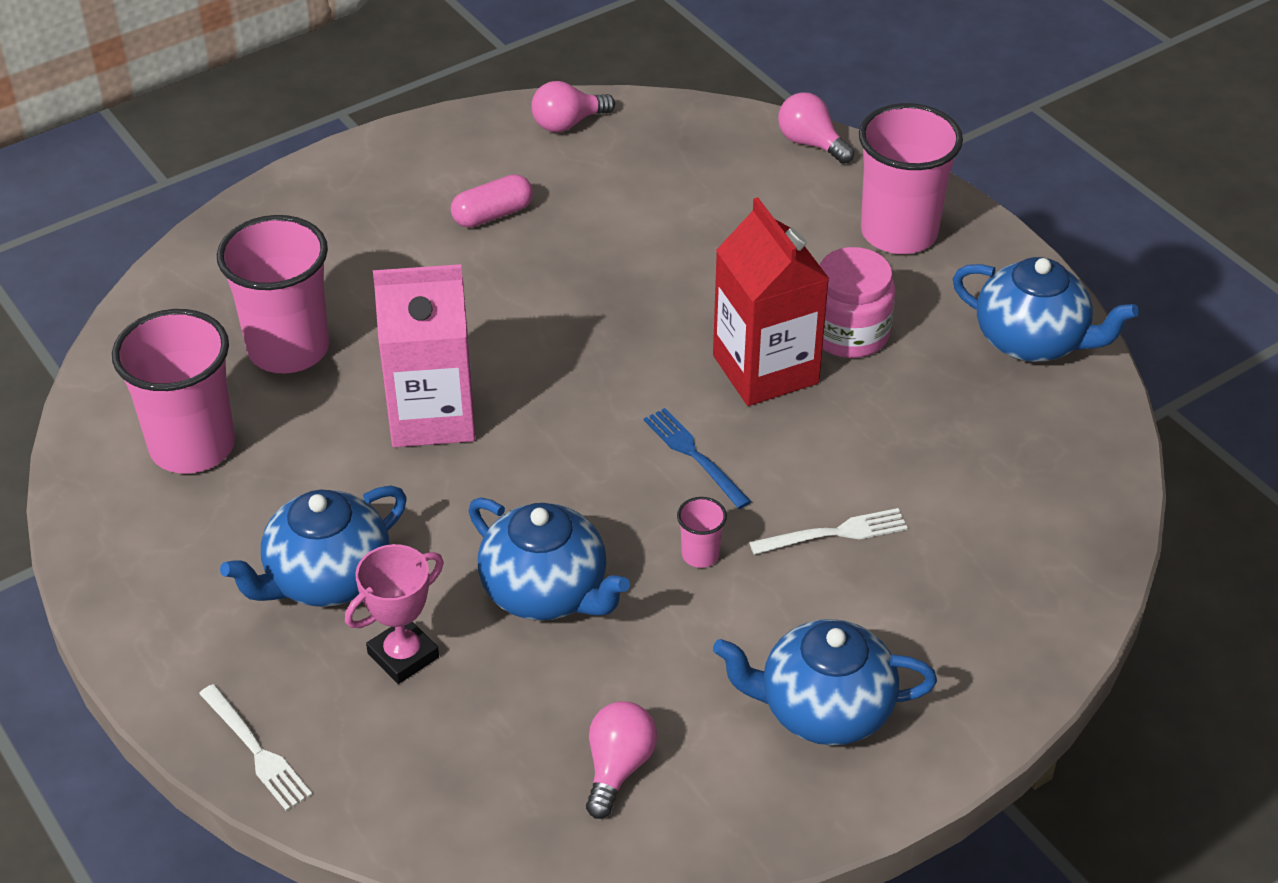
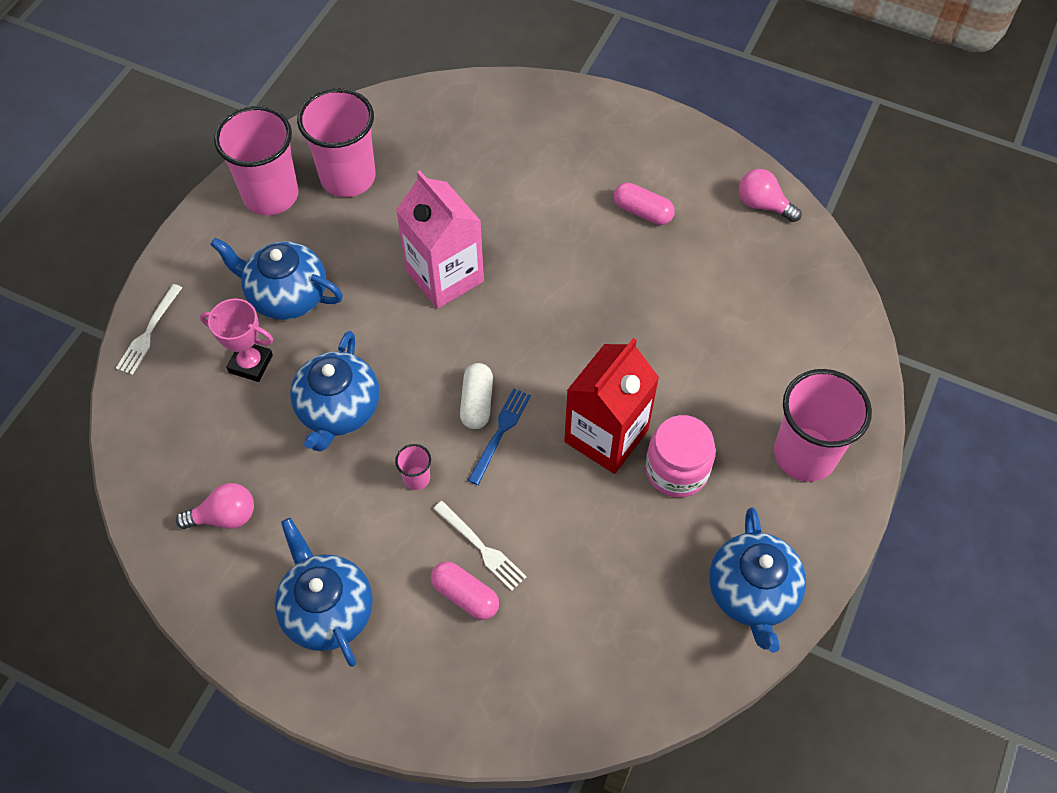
camera: 60 degrees right, 15 degrees up
(288, 349) = (453, 176): pink cup -> pink cup (271, 195)
(637, 459) = (477, 403): none -> white capsule
(811, 143) = (858, 354): pink light bulb -> none
(887, 572) = (465, 595): none -> pink capsule

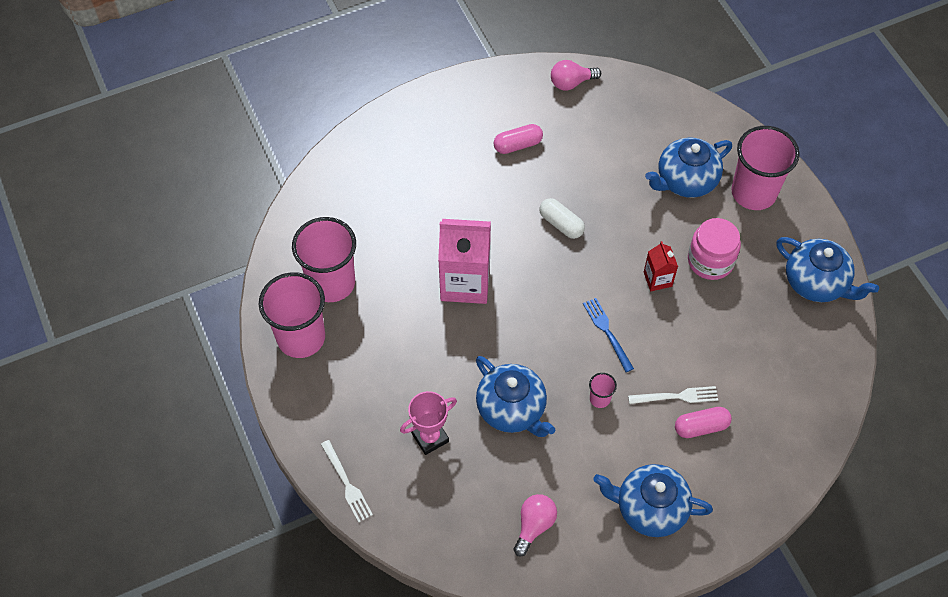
camera: 50 degrees left, 0 degrees up
(287, 296) = (395, 381): blue teapot -> blue teapot (685, 180)
(477, 403) = (575, 330): white capsule -> white capsule (561, 224)
(606, 436) = (657, 279): red carton -> red carton, size x0.50

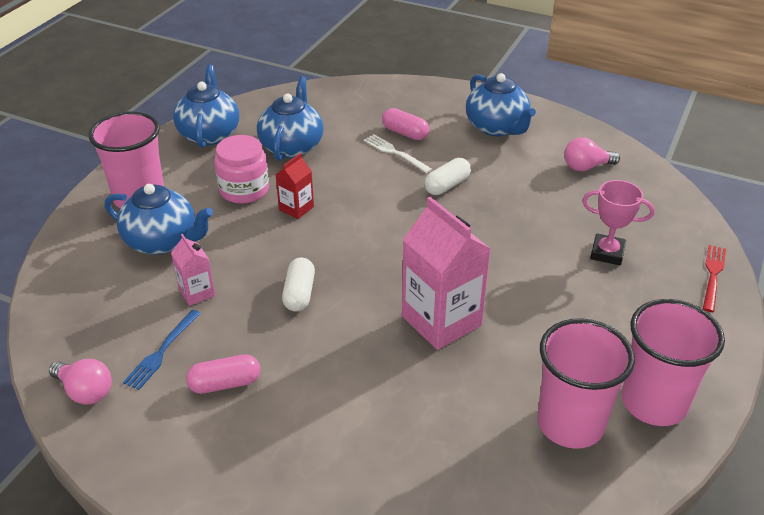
camera: 130 degrees left, 20 degrees down
(347, 484) = (713, 275): white fork -> red fork
(512, 409) = (519, 223): blue teapot -> blue teapot (292, 146)
(518, 145) = (225, 384): pink capsule -> pink capsule turned 45 degrees counterclockwise
(600, 399) = (447, 185): pink cup -> white capsule
(606, 331) = (382, 210): blue fork -> blue fork (161, 352)
(612, 172) = (197, 292): none -> pink carton

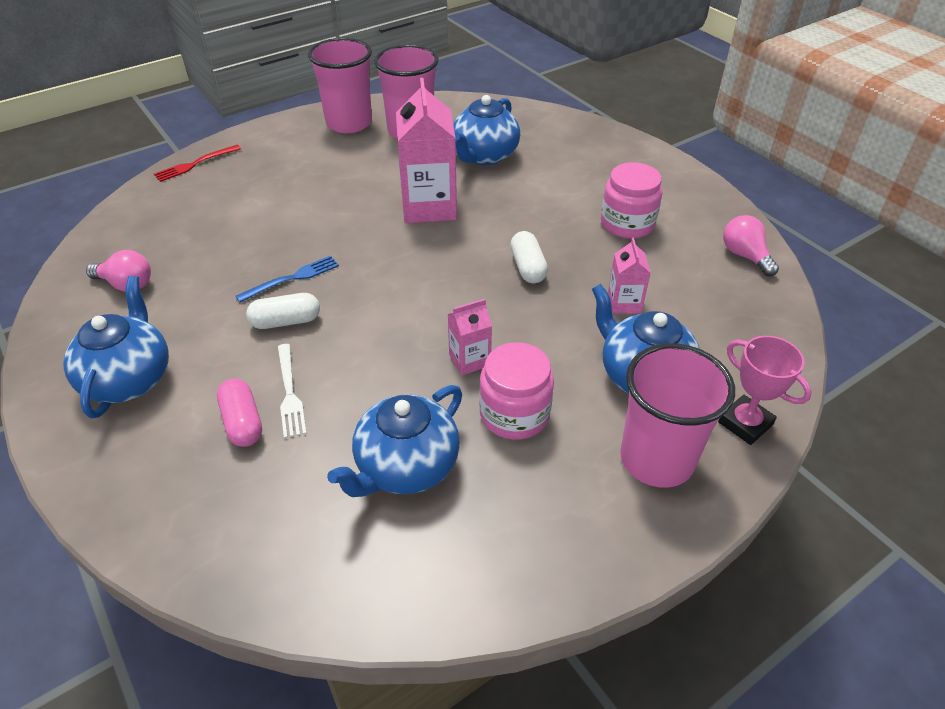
camera: 150 degrees left, 5 degrees up
(161, 352) = (673, 263): blue fork -> blue fork (293, 278)
(209, 134) = (509, 557): blue teapot -> blue teapot (484, 156)
(225, 384) = (627, 224): pink capsule -> pink jar
(296, 208) = (469, 360): red carton -> pink carton
(299, 294) = (528, 267): white capsule -> white capsule turned 45 degrees counterclockwise
(607, 253) = (240, 205): pink trophy -> pink trophy (745, 423)

